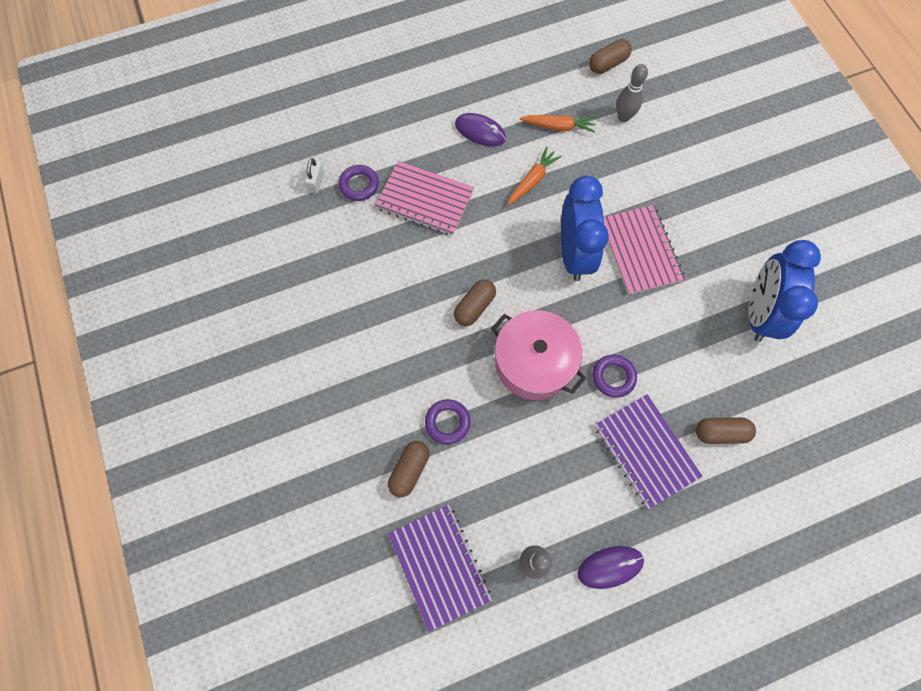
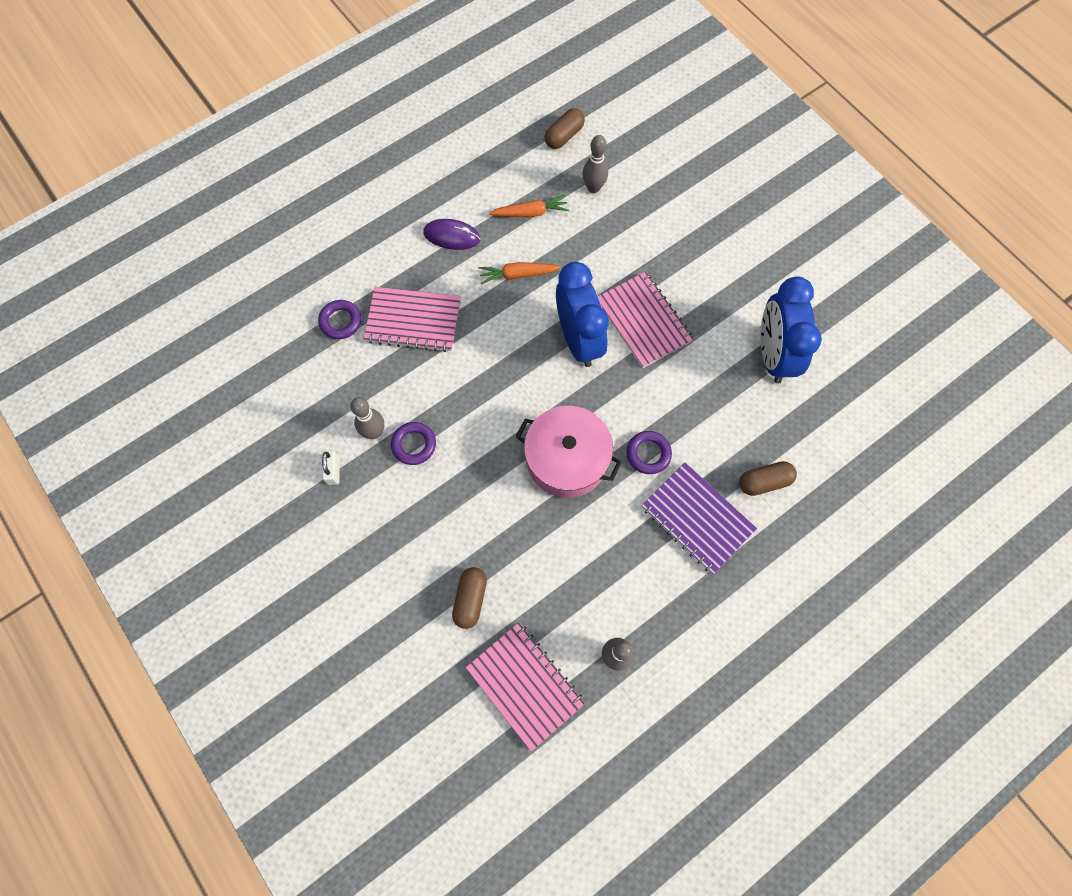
camera: 15 degrees left, 0 degrees up
(316, 182) = (294, 329): white padlock -> white padlock (333, 471)
(363, 292) = (374, 432): none -> grey bowling pin
(439, 566) = (525, 685): purple notebook -> pink notebook
(447, 422) = (496, 541): purple ring -> purple ring (414, 445)
(474, 307) = (493, 418): brown capsule -> none
(532, 180) = (518, 275): orange carrot -> orange carrot turned 120 degrees counterclockwise
(610, 567) = (691, 640): purple mouse -> none

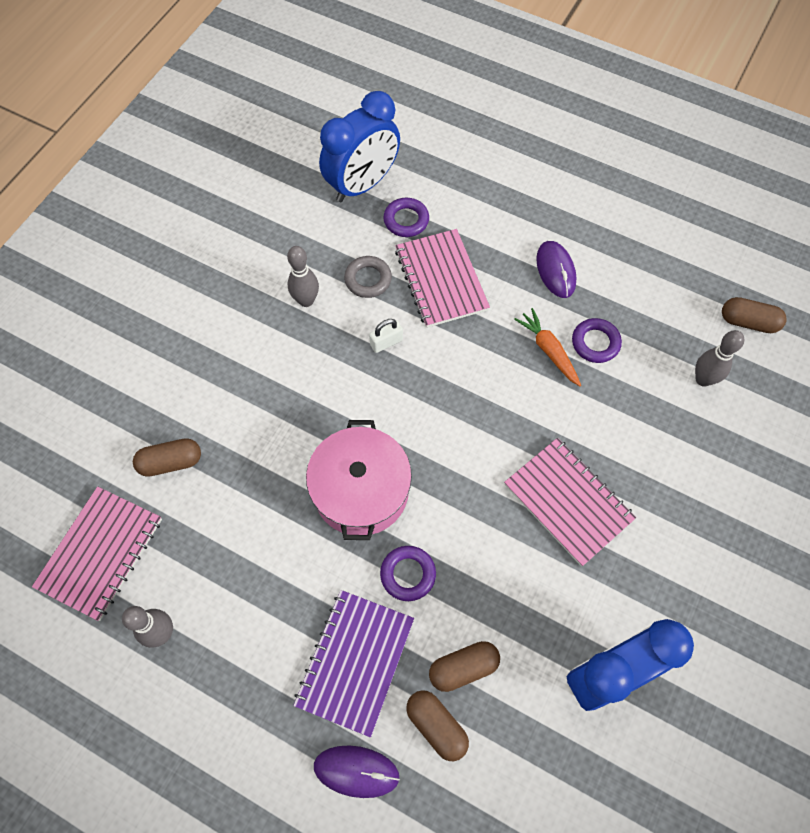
camera: 65 degrees right, 5 degrees down
(333, 471) = (251, 285): white padlock -> white padlock (386, 342)
(381, 375) = (368, 279): none -> grey ring
(414, 445) = (309, 340): purple ring -> purple ring (595, 343)
(530, 213) = (630, 330): orange carrot -> none
(578, 340) = (506, 443): blue clock -> blue clock (362, 185)
(643, 321) = (568, 502): pink notebook -> pink notebook turned 75 degrees counterclockwise
(732, 446) = (463, 668): none -> brown capsule
(774, 549) = (356, 771): none -> purple mouse

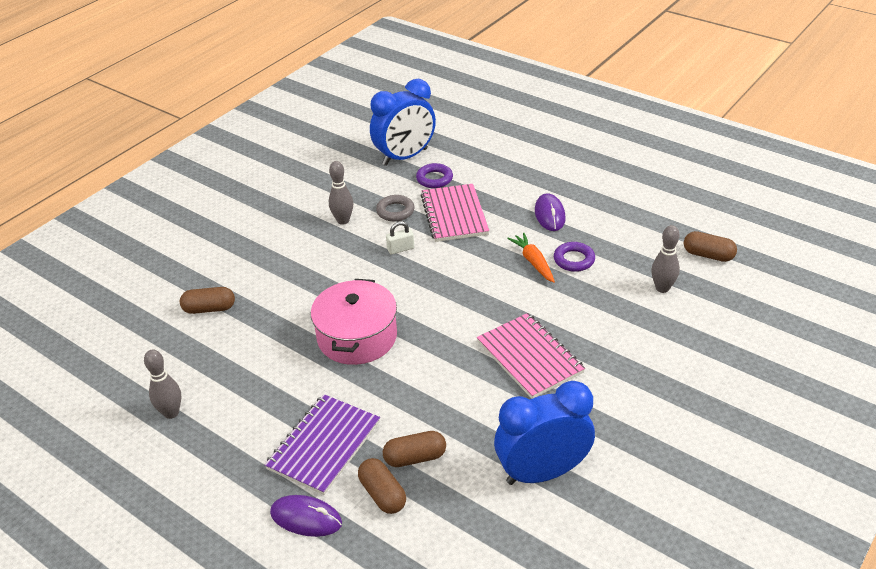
camera: 10 degrees right, 25 degrees down
(100, 553) = (137, 359): pink notebook -> none
(408, 574) = (382, 392): purple ring -> none

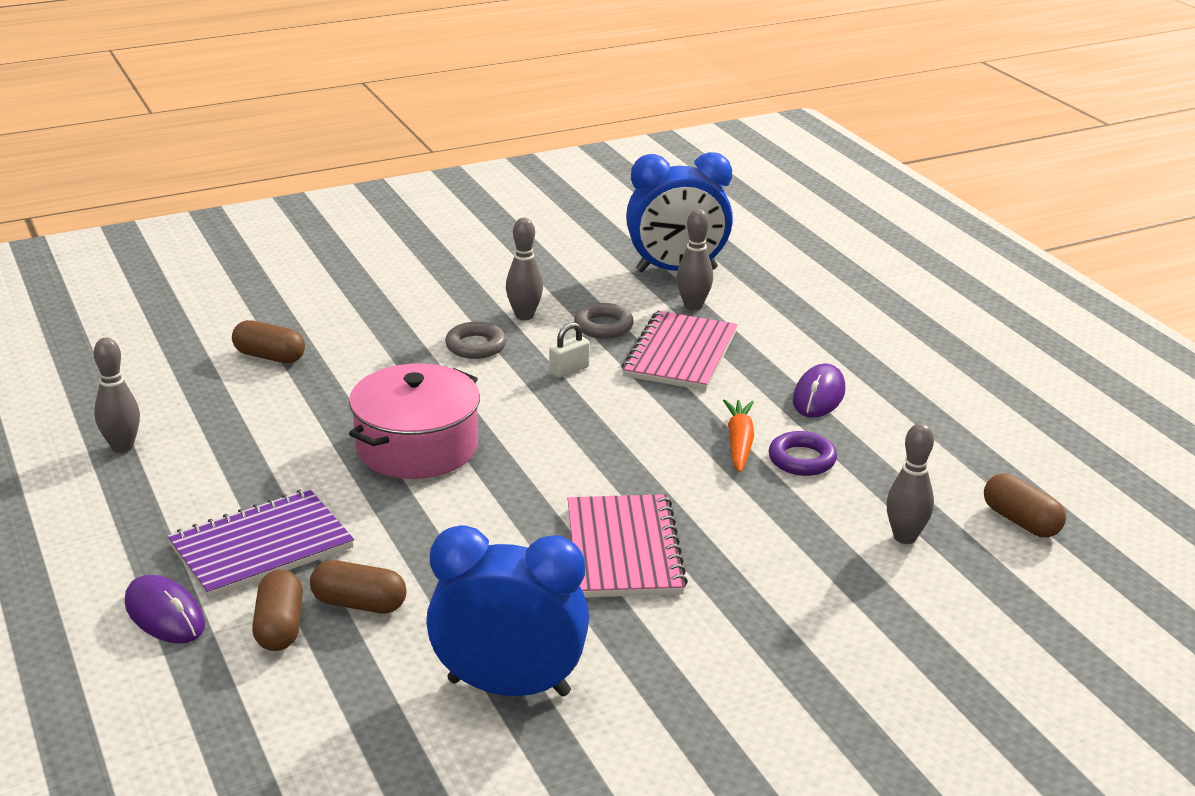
camera: 25 degrees right, 10 degrees down
(332, 253) = (476, 346): none -> grey ring
(400, 249) = (569, 370): white padlock -> white padlock turned 45 degrees counterclockwise
(434, 179) = (693, 306): purple ring -> grey bowling pin

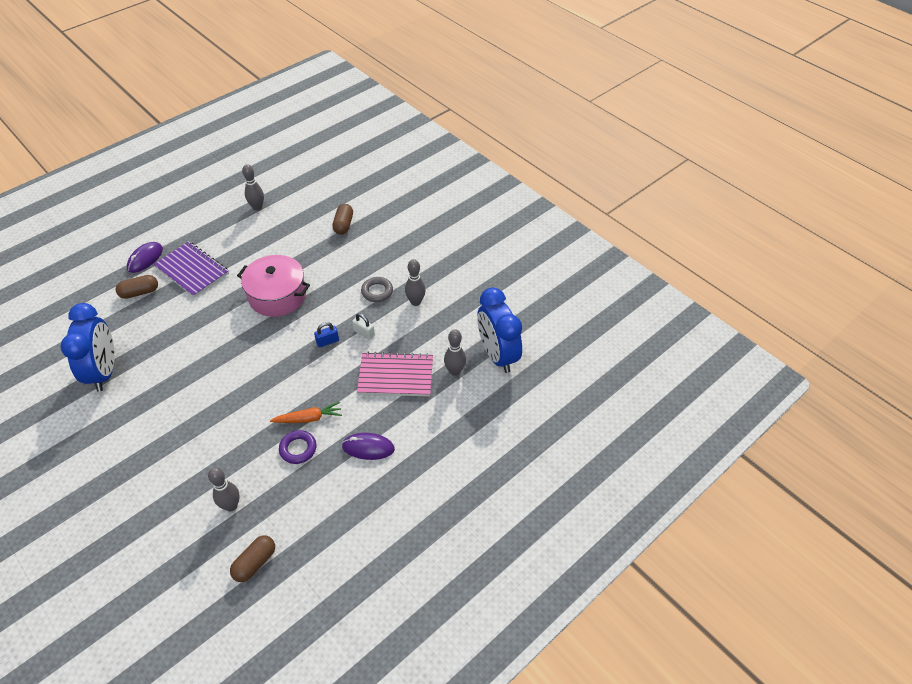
camera: 75 degrees right, 20 degrees up
(359, 604) = (156, 311): brown capsule -> none
(569, 406) = (327, 341): none -> blue padlock
(603, 326) = (416, 337): grey ring -> none
(623, 550) = (205, 389): pink notebook -> none

